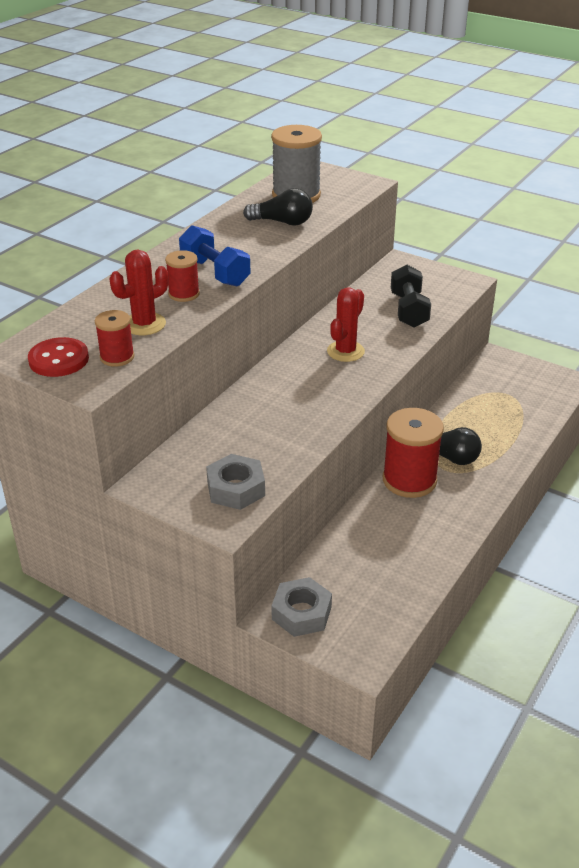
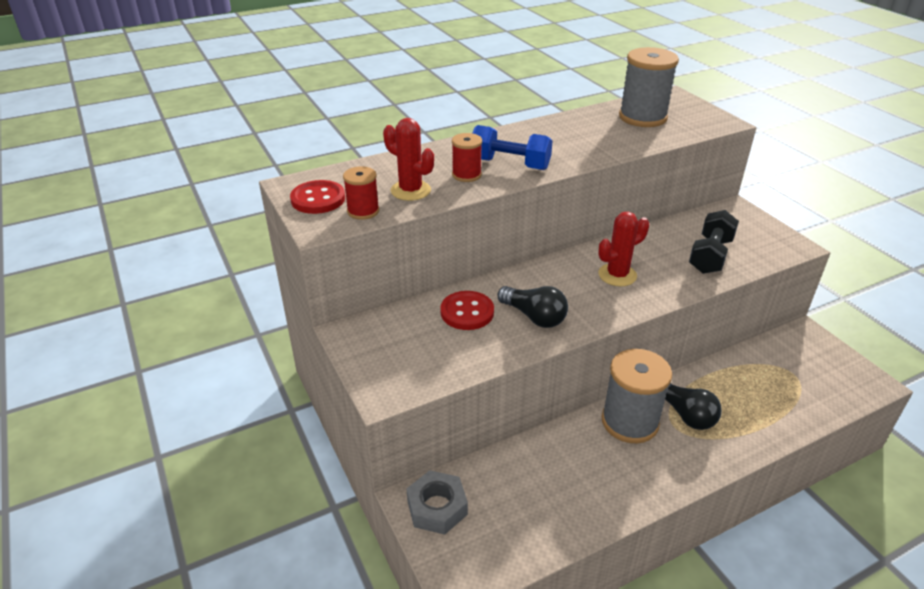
camera: 30 degrees right, 0 degrees up
(144, 324) = (410, 190): red cactus -> red cactus turned 45 degrees clockwise
(215, 272) = (510, 164): blue dumbbell -> blue dumbbell turned 60 degrees counterclockwise
(236, 489) = (417, 366): grey nut -> none
(240, 428) = (467, 312): none -> red button
(282, 222) = (609, 137): black light bulb -> black light bulb (534, 317)
(409, 480) = (629, 422): red spool -> grey spool

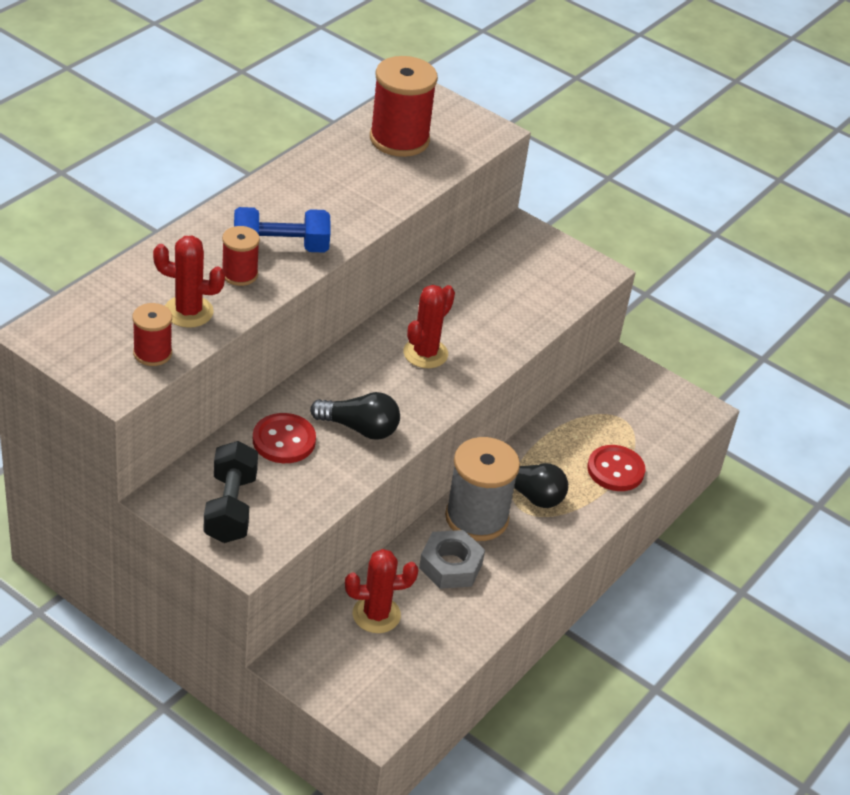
camera: 30 degrees left, 5 degrees up
(318, 199) = (87, 347): red button -> red button (615, 470)
(437, 507) = (320, 662): grey nut -> grey nut (450, 566)
(505, 480) = (376, 614): none -> red cactus
(642, 117) = (399, 139): grey spool -> red spool
(710, 256) = (514, 304): black dumbbell -> black dumbbell (230, 508)

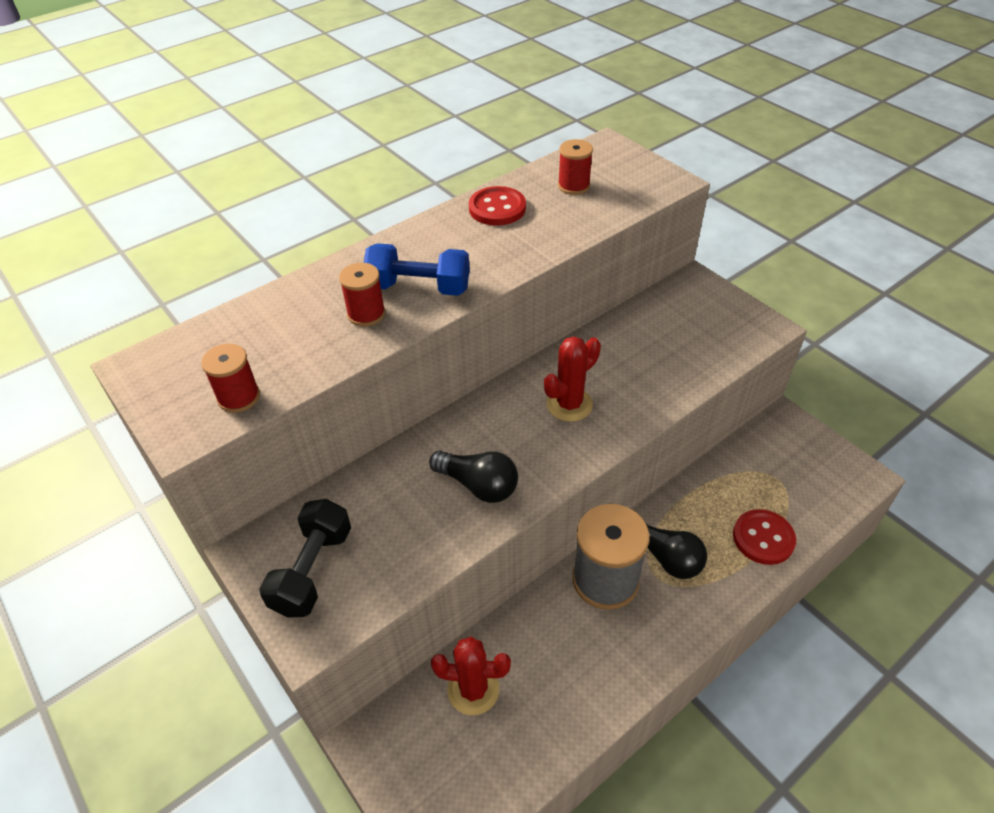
camera: 20 degrees right, 5 degrees up
(188, 312) = (297, 352): red cactus -> none
(284, 440) = (395, 492): red button -> red button (497, 208)
(399, 139) = (574, 186): red spool -> red spool, size x0.54
(450, 566) = (566, 636): grey nut -> none

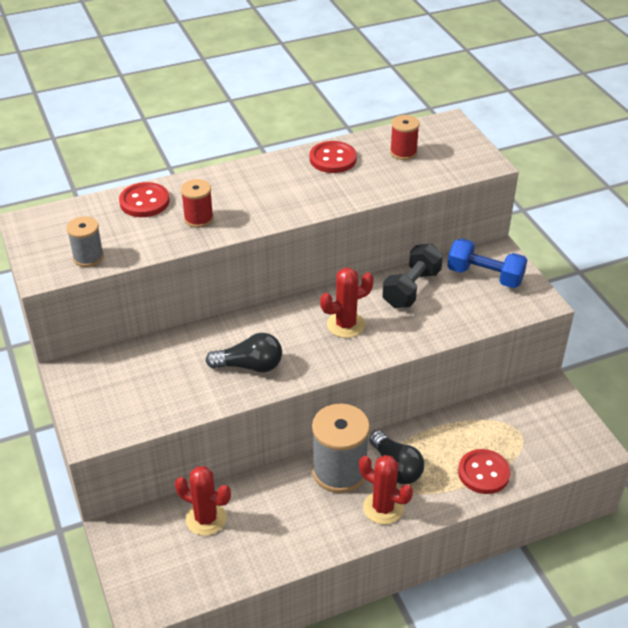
camera: 15 degrees right, 5 degrees down
(239, 397) = (88, 257): red spool -> grey spool
(287, 306) = (144, 202): none -> red button
(312, 570) = (108, 394): black dumbbell -> black dumbbell (411, 288)
(419, 287) = (245, 207): blue dumbbell -> blue dumbbell (485, 276)
(478, 485) = (250, 366): black light bulb -> black light bulb turned 45 degrees counterclockwise
(674, 614) = (383, 508): none -> red cactus

